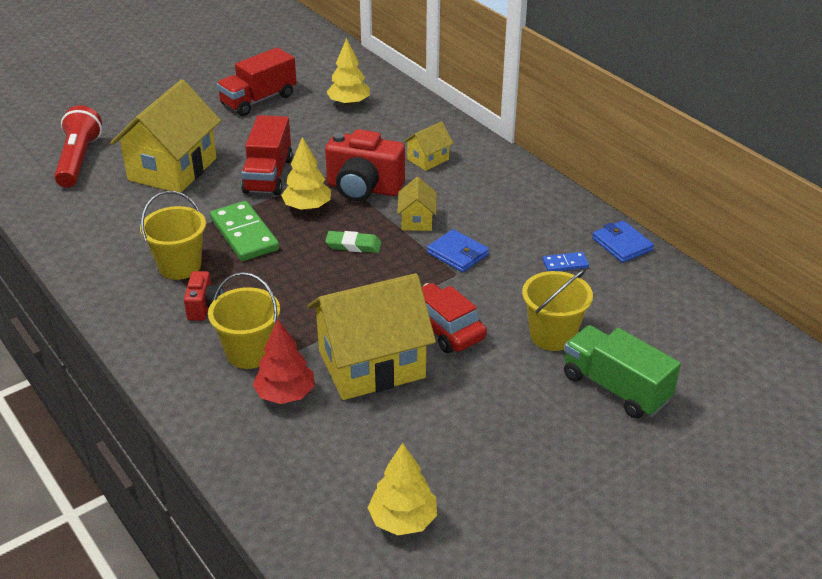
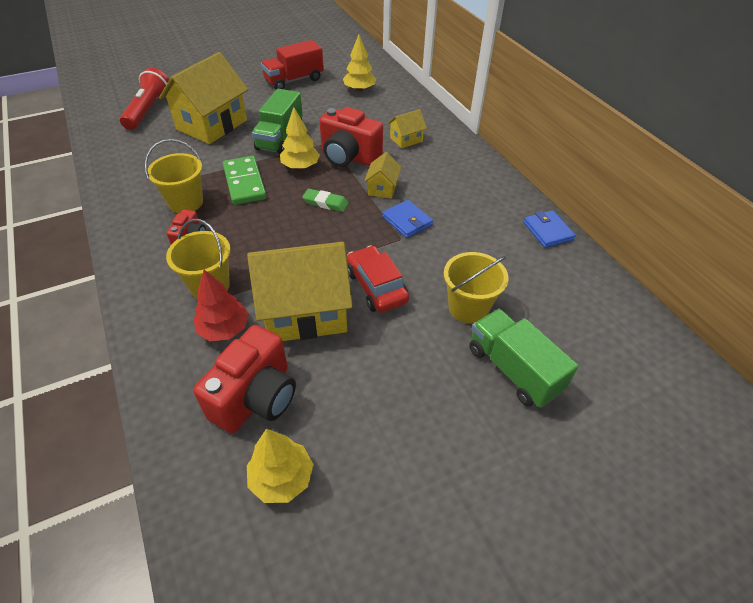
camera: 10 degrees right, 10 degrees up
(268, 175) = (280, 138): red truck -> green truck
(347, 453) = (256, 397): none -> red camera
(565, 264) = (495, 242): blue domino -> none

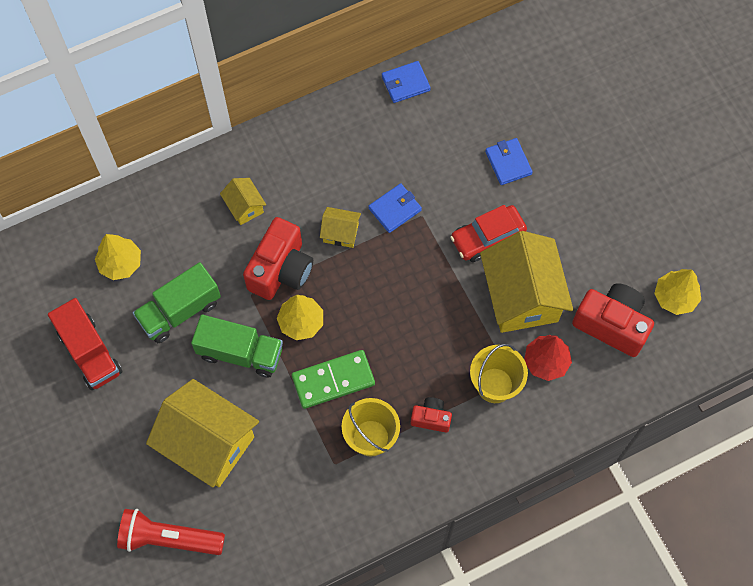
camera: 90 degrees left, 20 degrees up
(325, 203) = (367, 290): green eraser -> none
(468, 308) = (508, 163): yellow bucket -> blue wallet
(513, 369) = (570, 136): green truck -> green truck (180, 311)

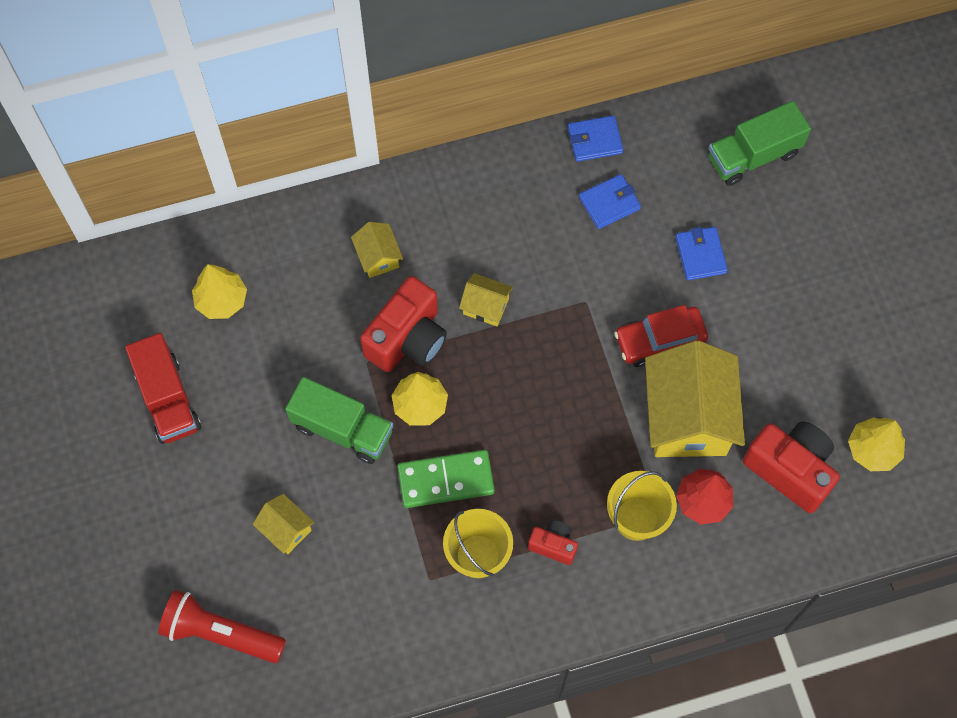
camera: 10 degrees right, 0 degrees up
(180, 311) = (280, 368): green truck -> green truck (753, 155)
(208, 443) = (286, 529): yellow house -> yellow house, size x0.46
(395, 209) = (555, 289): blue wallet -> blue wallet (609, 203)

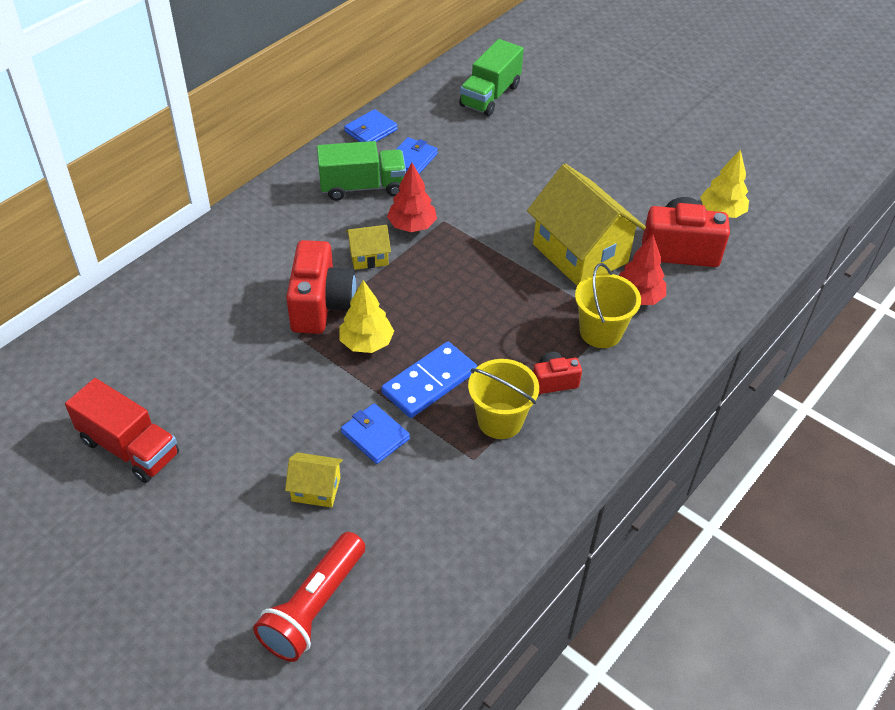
camera: 35 degrees left, 20 degrees down
(221, 300) = (133, 353): yellow tree -> none
(221, 633) = (314, 607): red flashlight -> red flashlight turned 45 degrees counterclockwise
(342, 429) = (312, 391): green truck -> green truck (362, 187)
(378, 257) = (254, 265): yellow house -> none
(445, 480) = (429, 382): green domino -> blue domino
(551, 291) = (412, 226): none -> red tree
(659, 340) = (518, 219): red car -> none
(700, 255) = (503, 160): blue wallet -> blue wallet (375, 436)

